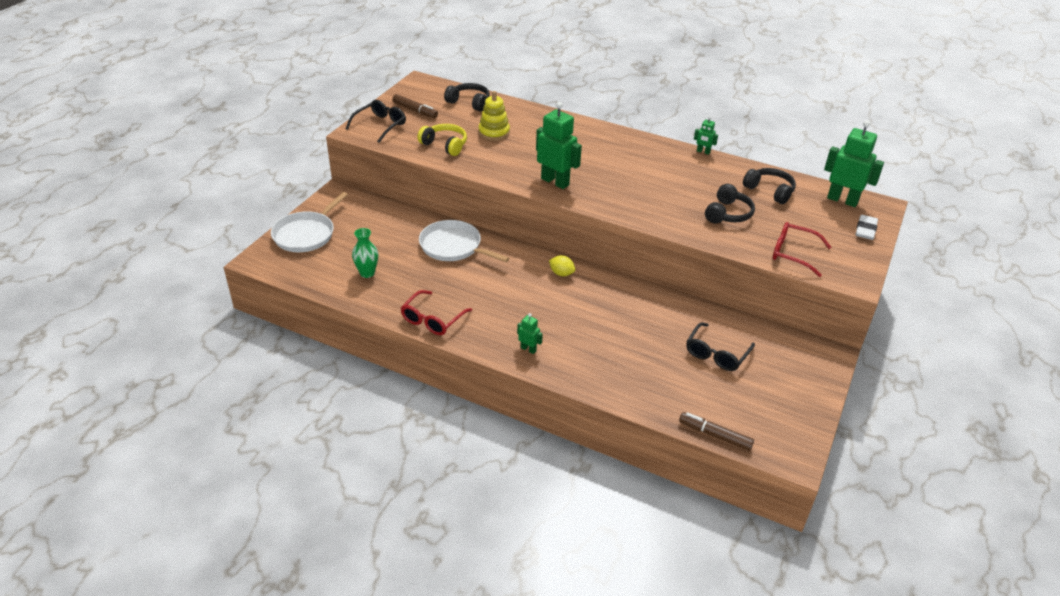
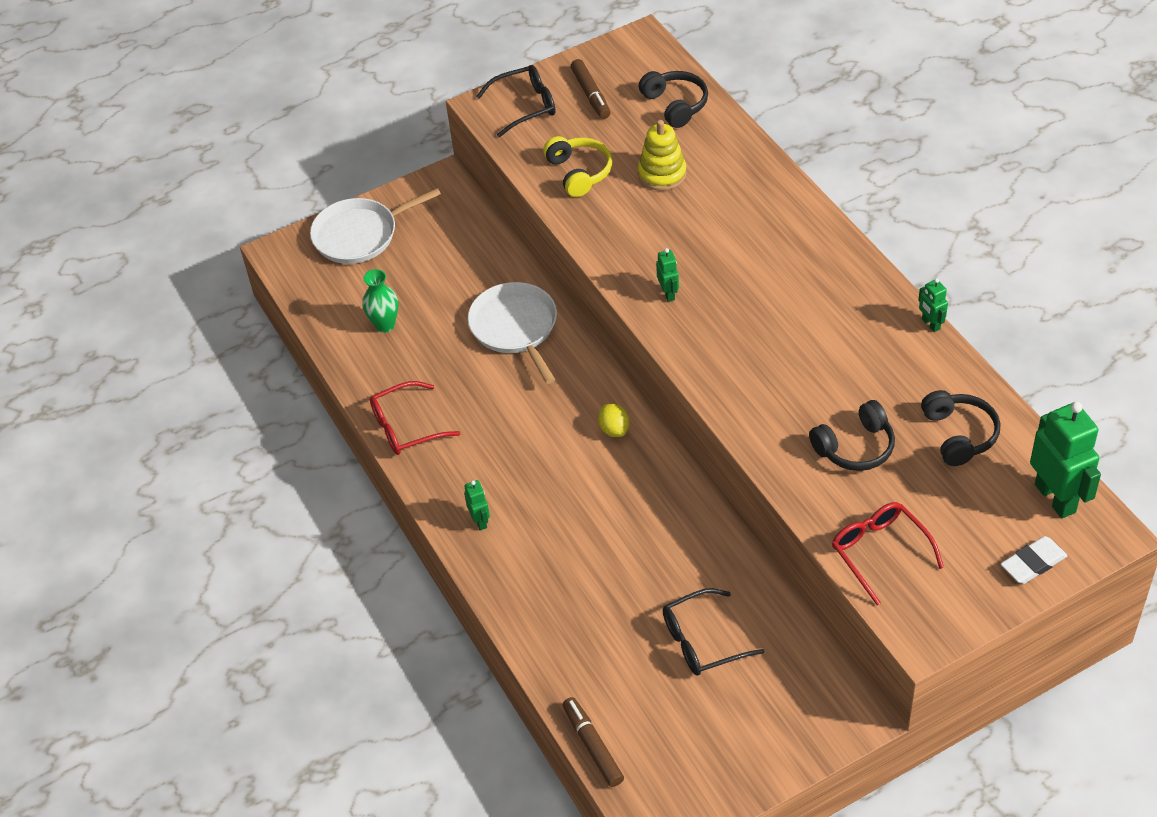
camera: 40 degrees right, 10 degrees up
(555, 182) = (668, 293): green robot -> green robot, size x0.48

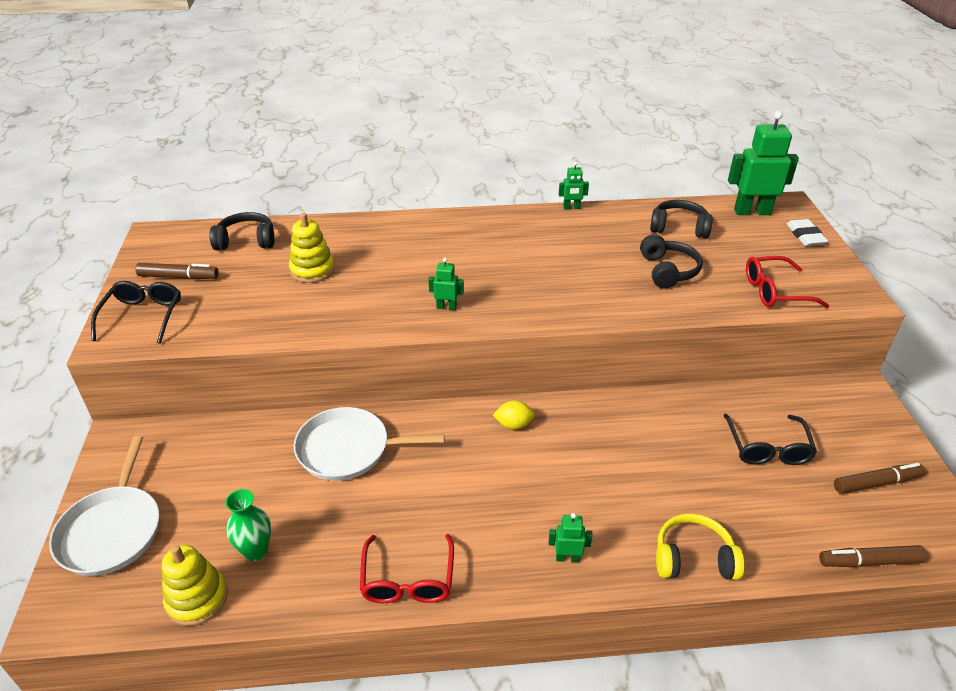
camera: 70 degrees left, 10 degrees down
(329, 316) = (197, 599): none -> yellow stacking toy
(579, 172) = (260, 311): yellow headphones -> yellow headphones (693, 558)
(704, 743) = (876, 483): none -> brown marker

